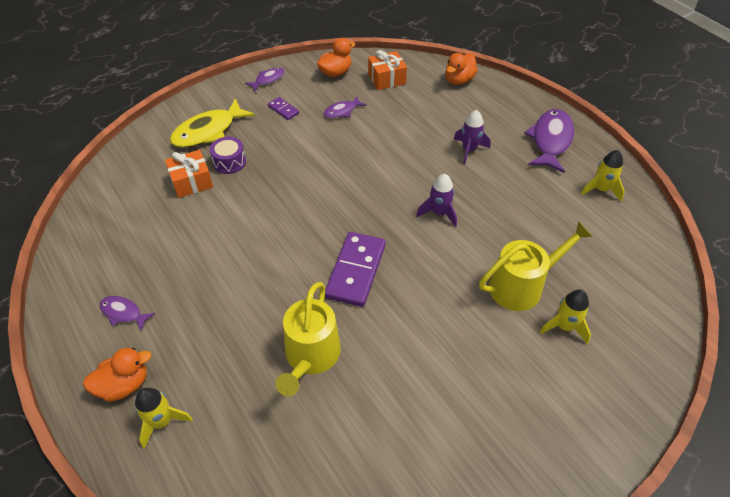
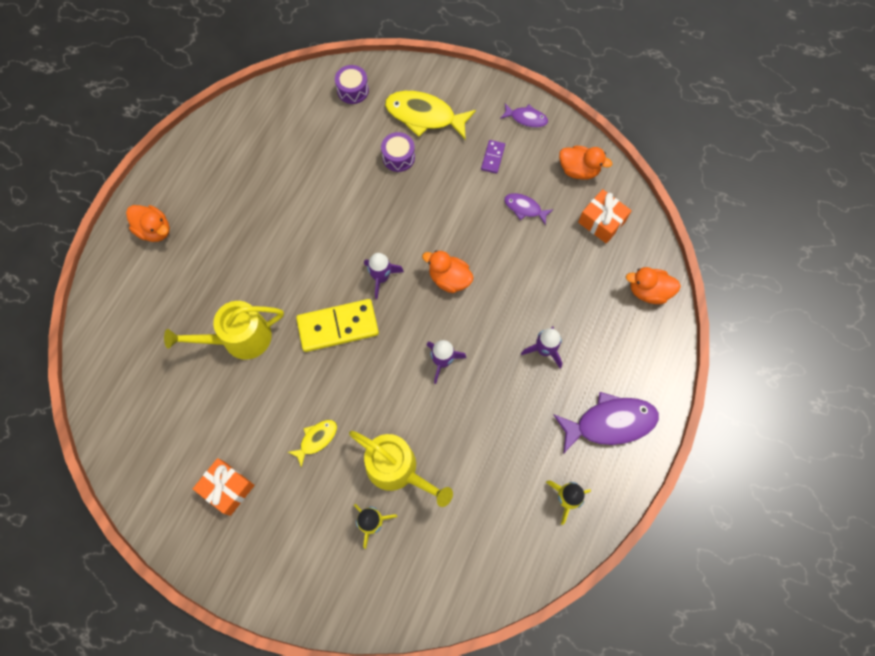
camera: 60 degrees right, 20 degrees up
(123, 313) = (209, 187): purple fish -> none
(137, 164) = (353, 90): none -> purple drum
(162, 422) = (140, 273): yellow rocket -> none
(191, 182) = (358, 144): orange gift -> orange gift (227, 488)
(331, 220) = (381, 277): none -> purple rocket
(356, 271) = (338, 327): purple domino -> yellow domino
(367, 178) = (449, 279): none -> orange duck
(458, 336) = (316, 439): none -> yellow fish

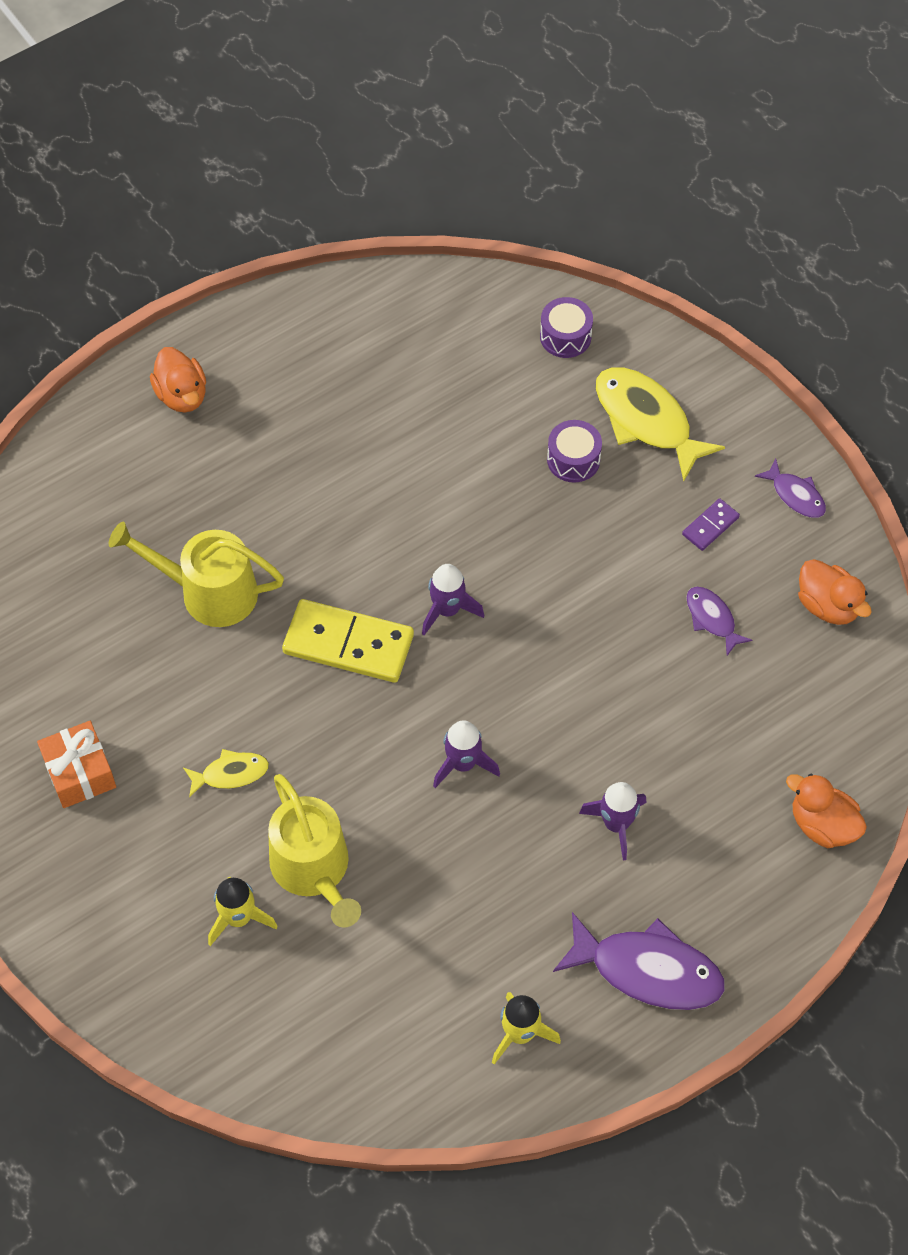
camera: 30 degrees right, 10 degrees down
(449, 279) = (541, 659): orange duck -> none
(601, 222) = (815, 694): orange gift -> none

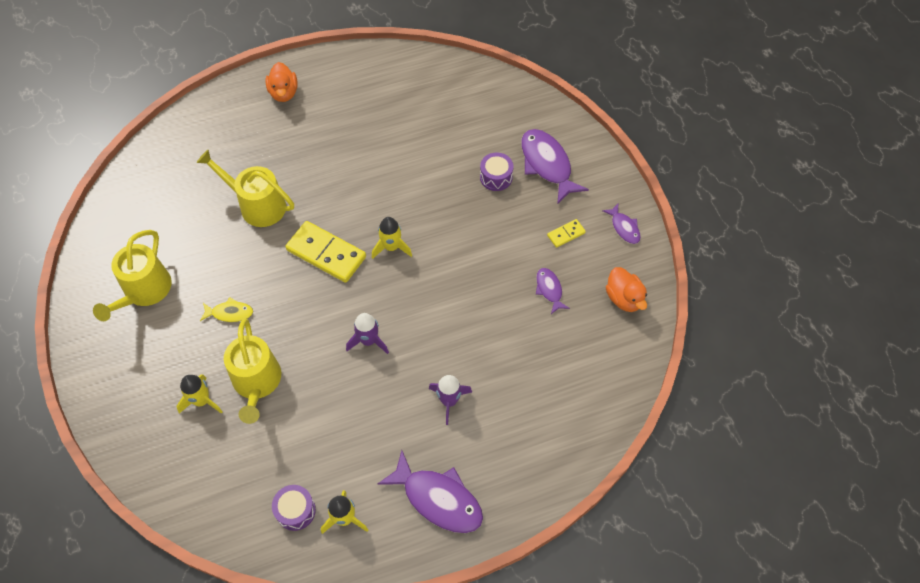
camera: 15 degrees right, 0 degrees up
(80, 773) = (144, 291): orange gift -> yellow watering can
(447, 610) = (391, 247): purple rocket -> yellow rocket
(565, 336) = (514, 107): purple drum -> purple drum (295, 510)
(647, 421) = (547, 165): yellow fish -> purple fish
(710, 526) = (566, 234): purple domino -> yellow domino
(822, 825) = (579, 434): orange duck -> none

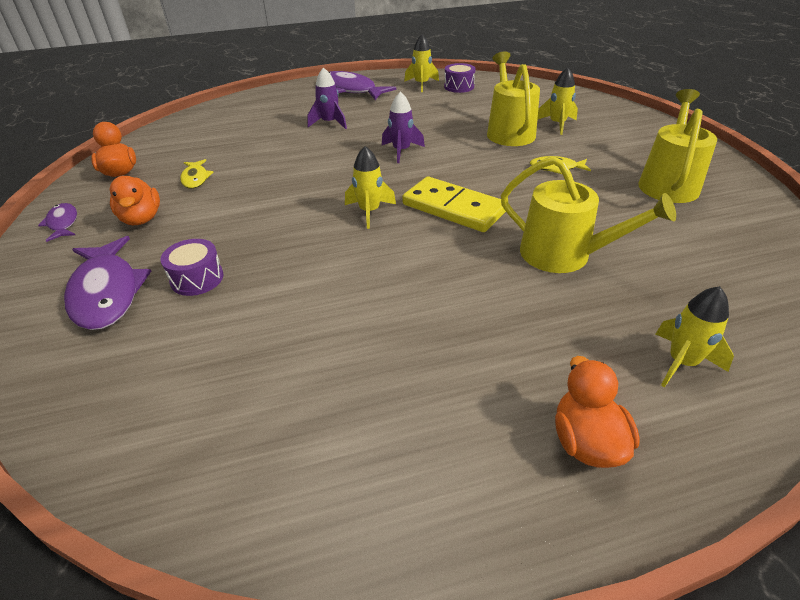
camera: 175 degrees left, 20 degrees down
(223, 131) = (681, 362): none -> yellow rocket
(549, 289) = (195, 178): purple fish -> yellow fish
(566, 234) = (141, 219): yellow domino -> orange duck

